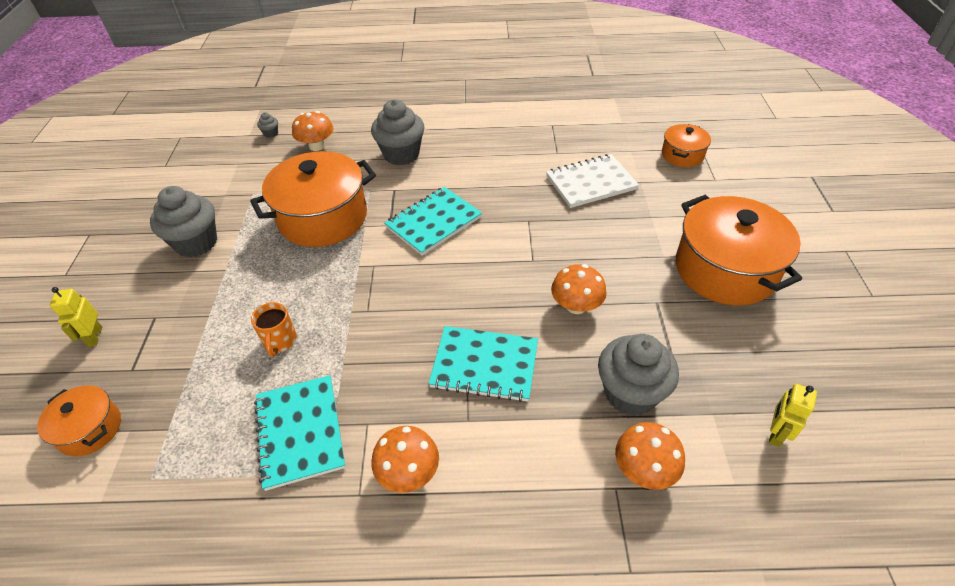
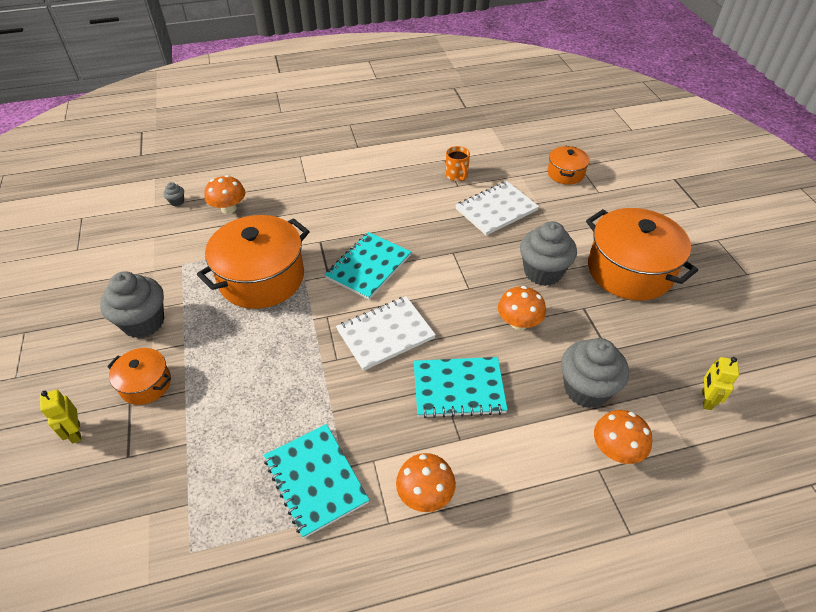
camera: 15 degrees left, 0 degrees up
(90, 429) = (109, 520): orange pot -> orange pot (145, 384)
(280, 341) = (265, 402): orange mug -> orange mug (456, 175)
(401, 154) = (315, 206): grey cupcake -> grey cupcake (543, 272)
(426, 294) = (385, 334): none -> white notebook

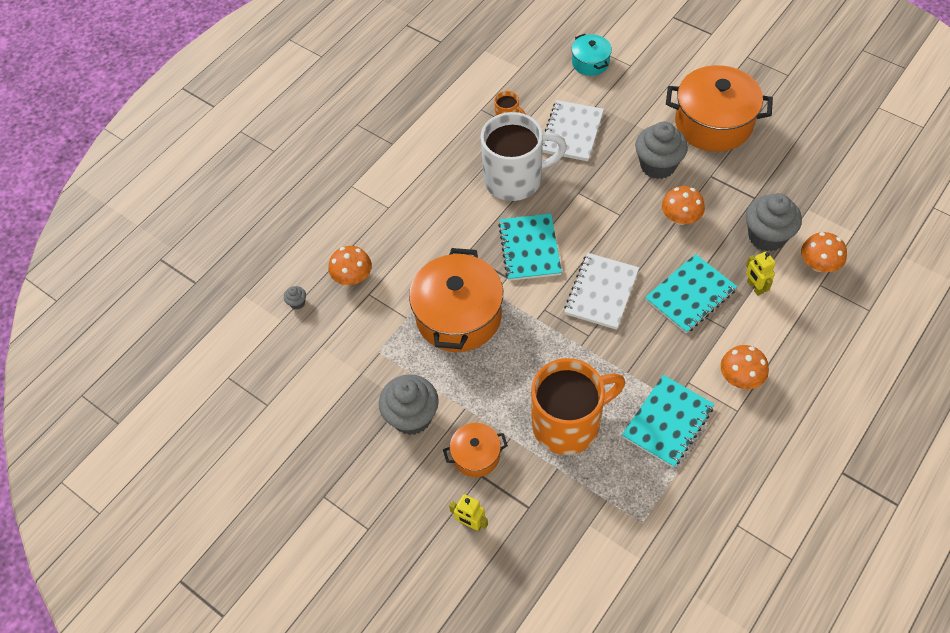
camera: 35 degrees left, 10 degrees up
(238, 415) = (568, 423): none -> orange mug
(315, 480) = (667, 422): turquoise notebook -> turquoise notebook turned 75 degrees counterclockwise
(415, 215) = (515, 179): none -> white mug
(565, 173) = (590, 63): orange pot -> turquoise pot
(706, 400) = (839, 192): yellow robot -> yellow robot (754, 287)

